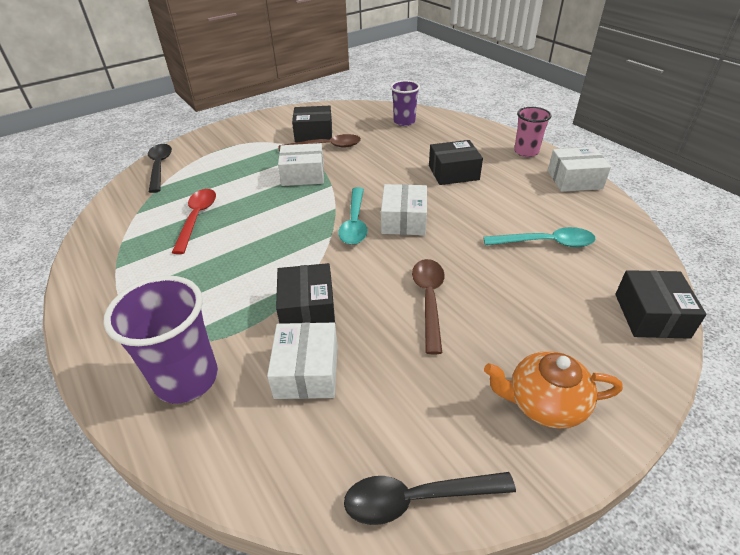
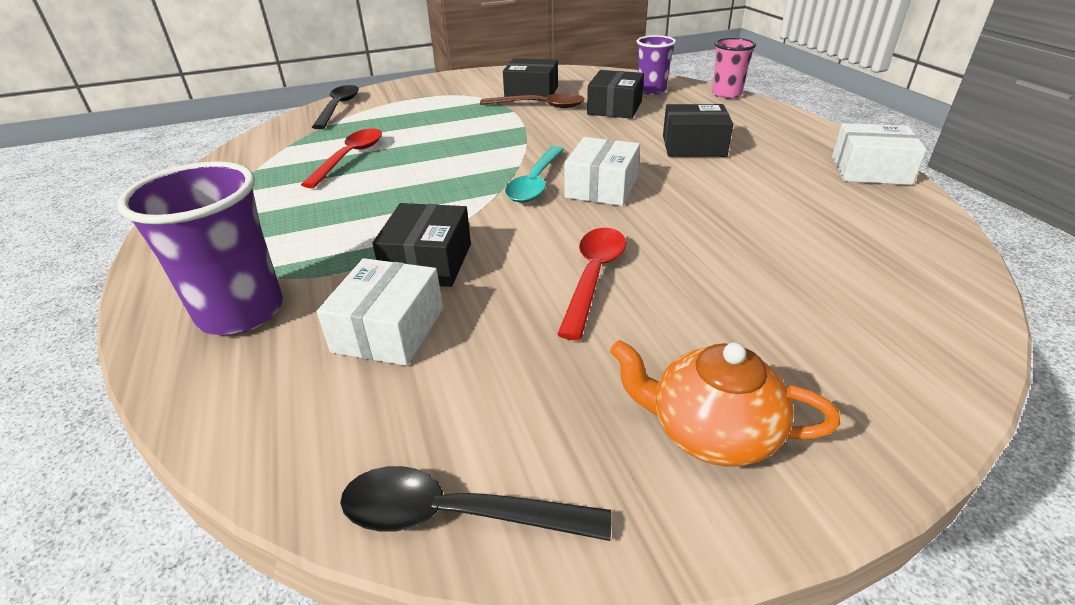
camera: 15 degrees right, 5 degrees down
(303, 175) = (497, 129): white box -> none
(429, 300) = (593, 277): brown spoon -> red spoon
(526, 152) = (808, 134): pink cup -> pink cup (726, 94)
(546, 243) = (796, 236): turquoise spoon -> none
(651, 315) = (939, 348): black box -> black box (614, 108)

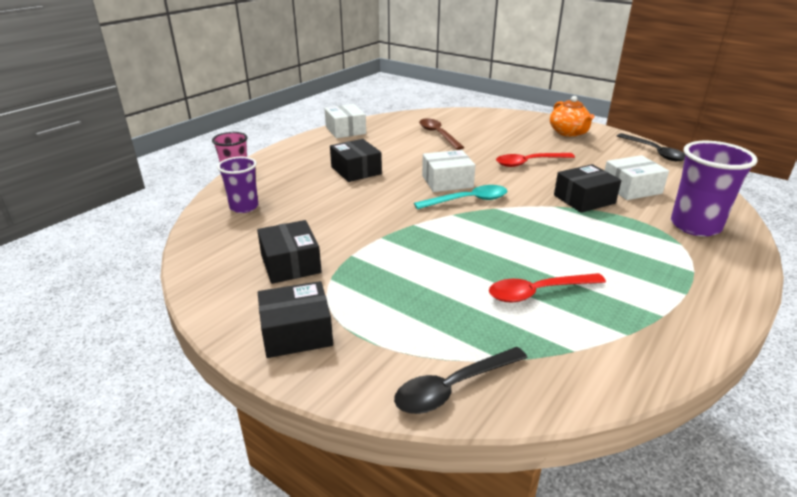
camera: 125 degrees left, 5 degrees down
(540, 106) = (327, 246): brown spoon -> brown spoon (438, 134)
(614, 108) = (303, 211): black box -> black box (296, 332)

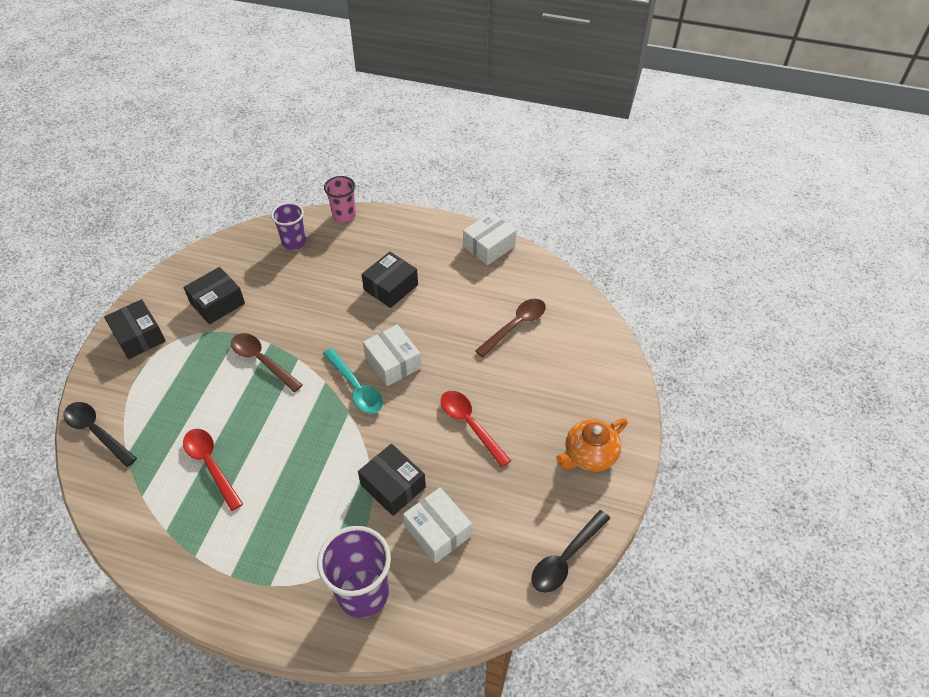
camera: 70 degrees right, 20 degrees up
(403, 244) = (262, 361): none -> brown spoon

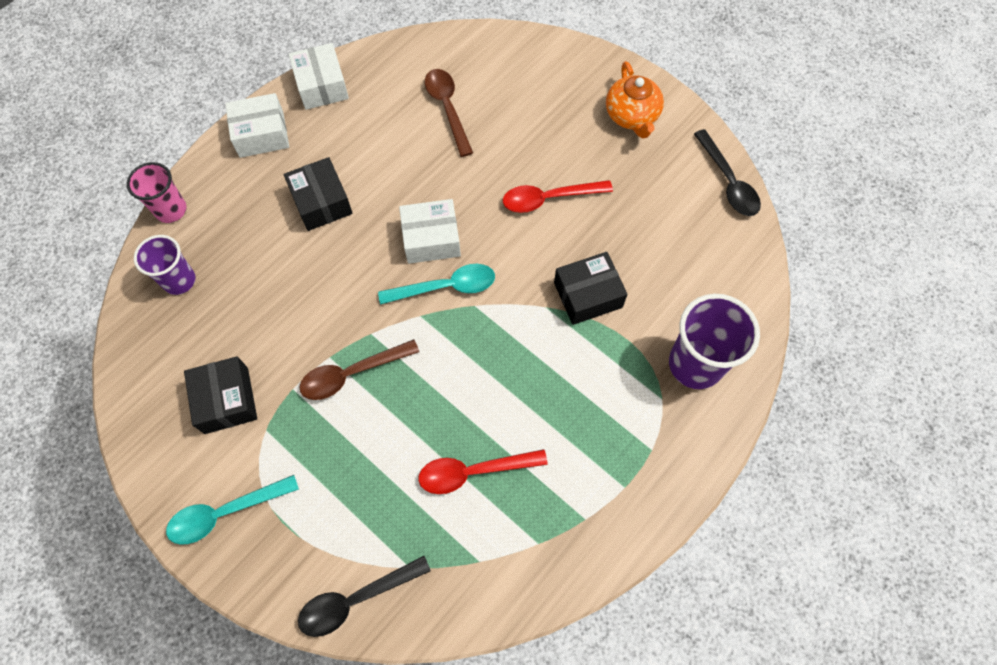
camera: 65 degrees left, 15 degrees up
(139, 336) = (225, 513): black box -> turquoise spoon
(438, 531) = (656, 274): white box -> white box (261, 134)

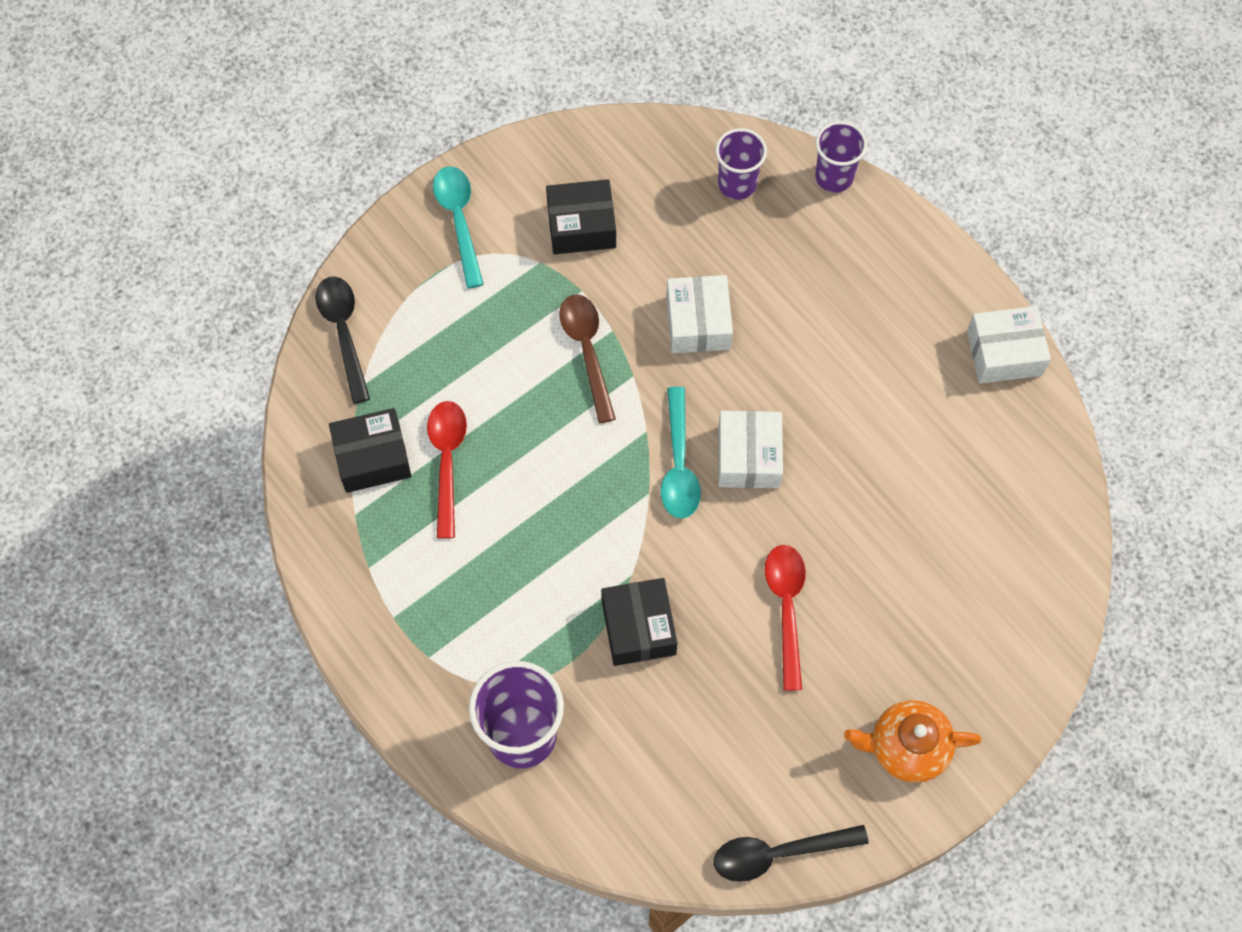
camera: 100 degrees right, 0 degrees up
(171, 210) = (834, 177): pink cup -> purple cup
(261, 134) = (933, 278): white box -> white box (698, 323)
(321, 202) = (821, 338): black box -> black box (372, 458)
(447, 108) = (948, 504): brown spoon -> none

